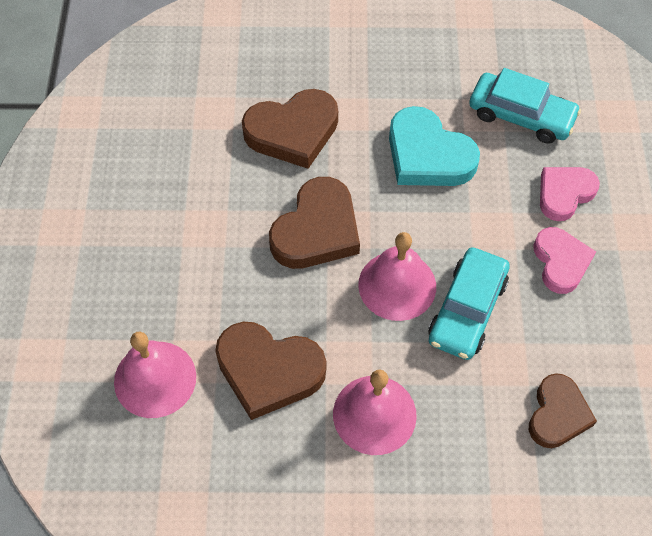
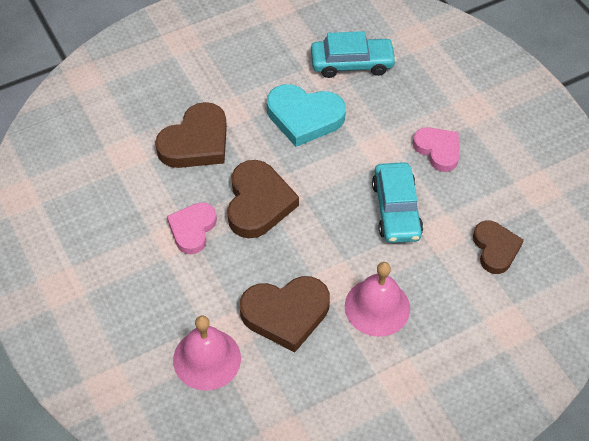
camera: 30 degrees left, 5 degrees down
(397, 285) = (338, 215): pink bell -> none
(564, 194) = (413, 104): pink heart -> pink heart (192, 229)

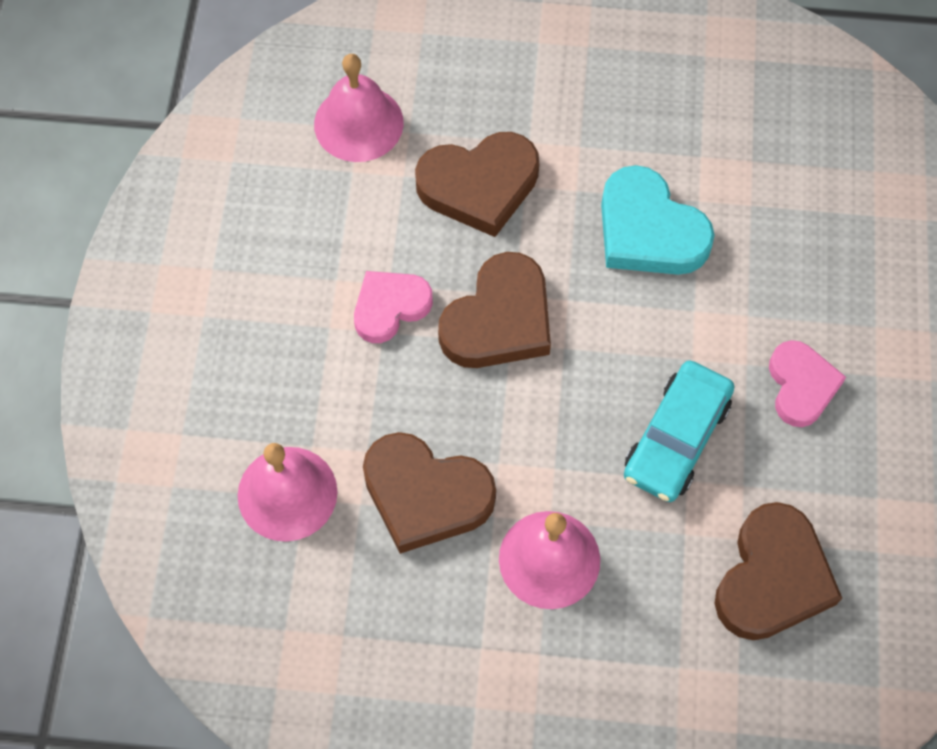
camera: 35 degrees right, 10 degrees up
(102, 145) = (358, 123): none -> pink bell
(352, 63) = (775, 186): turquoise car -> none
(495, 249) = (772, 578): brown heart -> brown heart, size x1.52

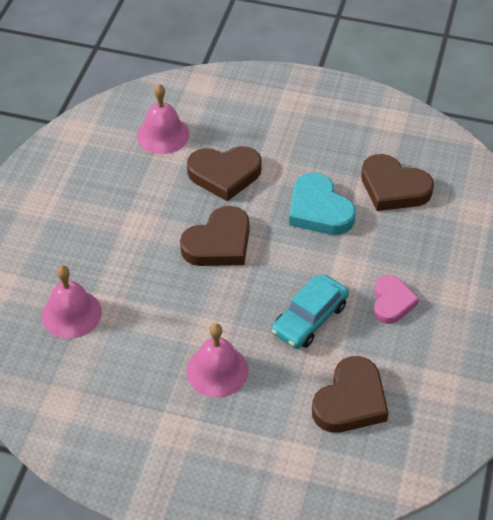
camera: 10 degrees right, 15 degrees down
(390, 307) = (156, 228): pink heart -> none
(425, 495) = (152, 326): brown heart -> brown heart (393, 188)

